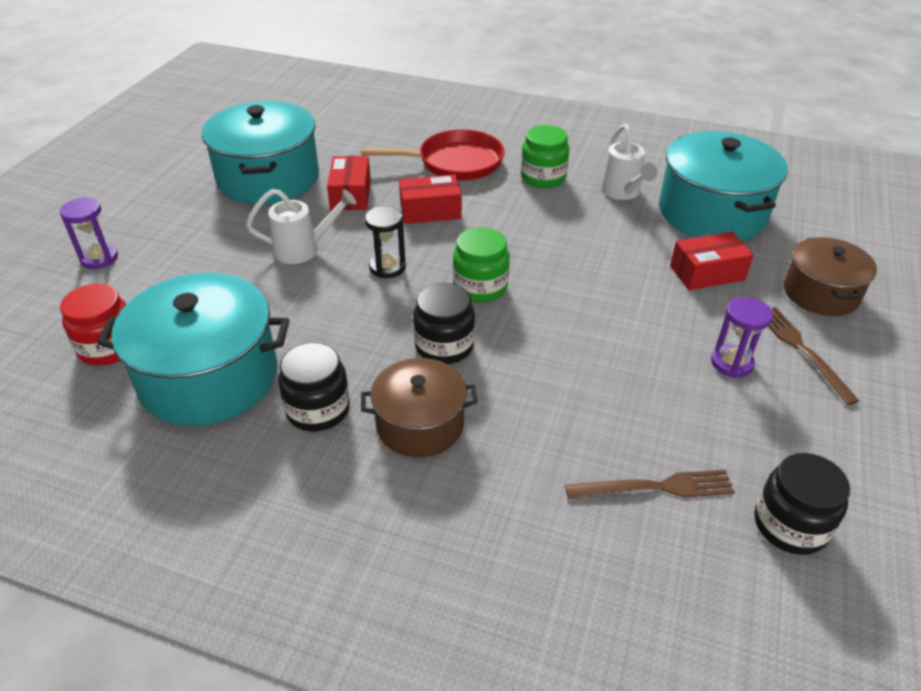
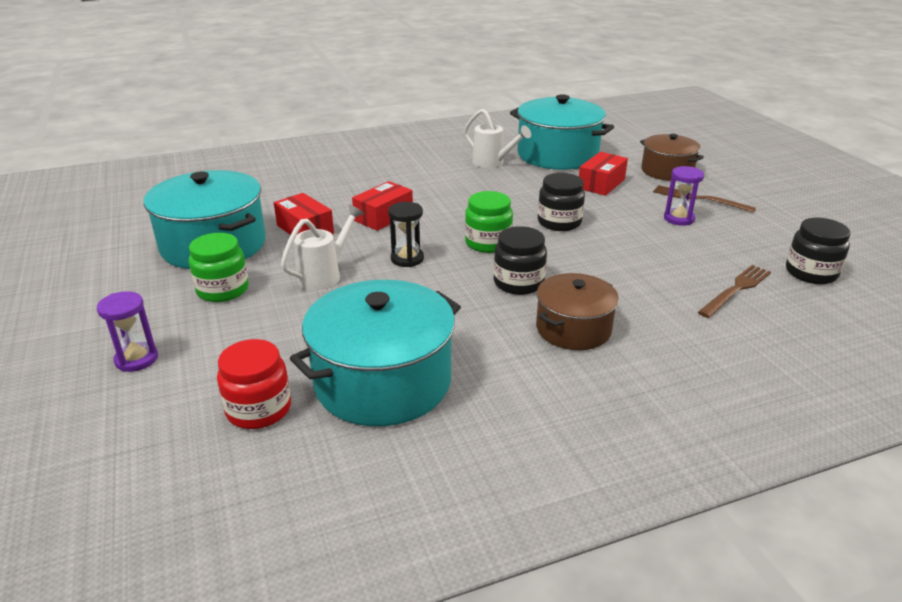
camera: 40 degrees left, 10 degrees down
(318, 409) = (496, 356): black jar -> black jar (559, 222)
(455, 163) = (355, 184): red pan -> none
(543, 177) = (430, 172): green jar -> green jar (223, 290)

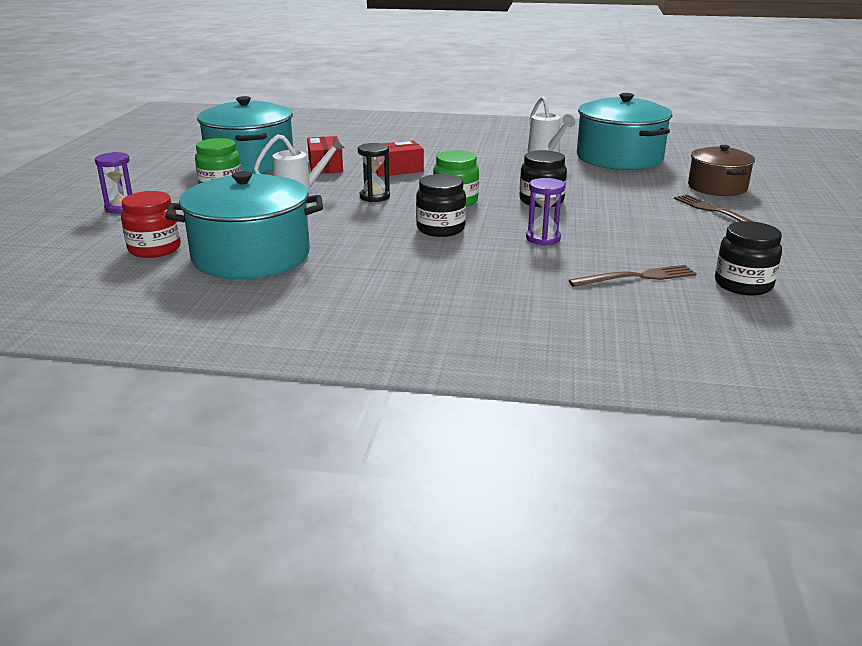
camera: 30 degrees right, 5 degrees down
(573, 329) = (440, 264): brown pot -> none
(601, 184) = (629, 184): red box -> none
(679, 219) = (667, 221): purple hourglass -> purple hourglass (543, 238)

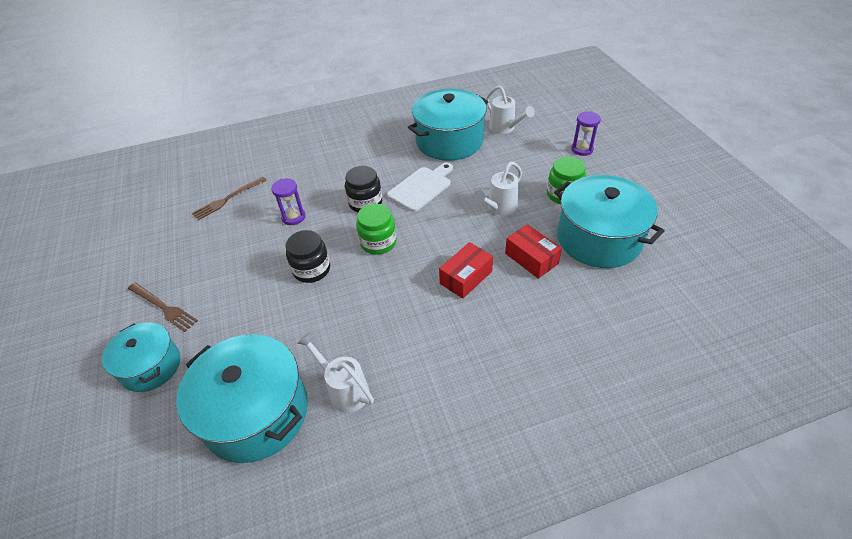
camera: 155 degrees right, 20 degrees up
(154, 249) = (505, 128): red jar -> white watering can
(356, 225) = (421, 187): none -> white cutting board
(374, 197) = (441, 224): black hourglass -> none
(717, 187) = (151, 366): brown pot -> turquoise pot
(743, 285) = (165, 214): black jar -> none

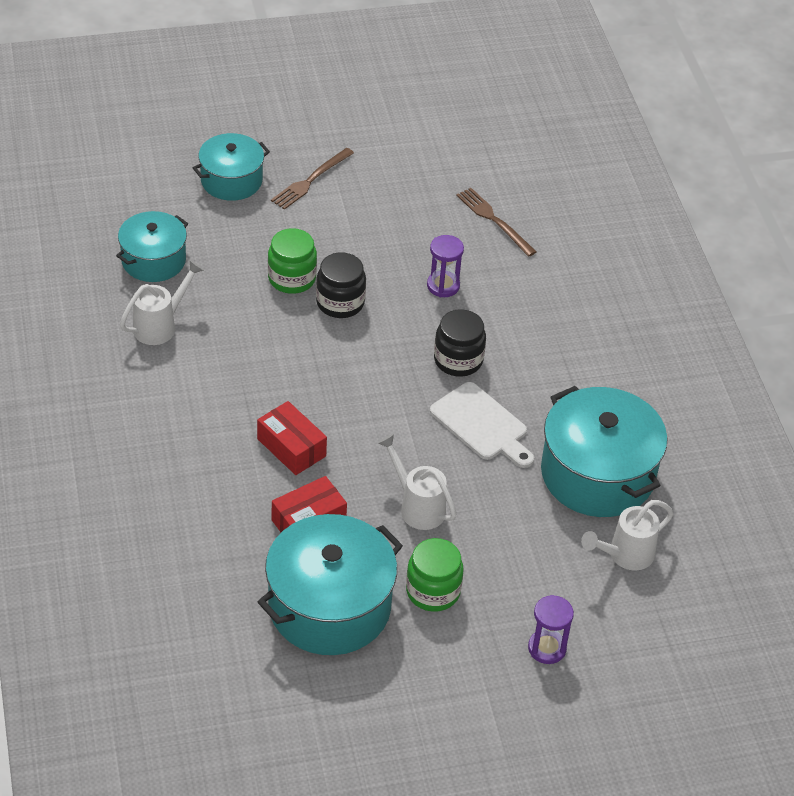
camera: 90 degrees right, 0 degrees up
(256, 412) = (153, 260): turquoise pot -> turquoise pot, size x0.61
(378, 242) = (374, 368): green jar -> green jar (292, 278)

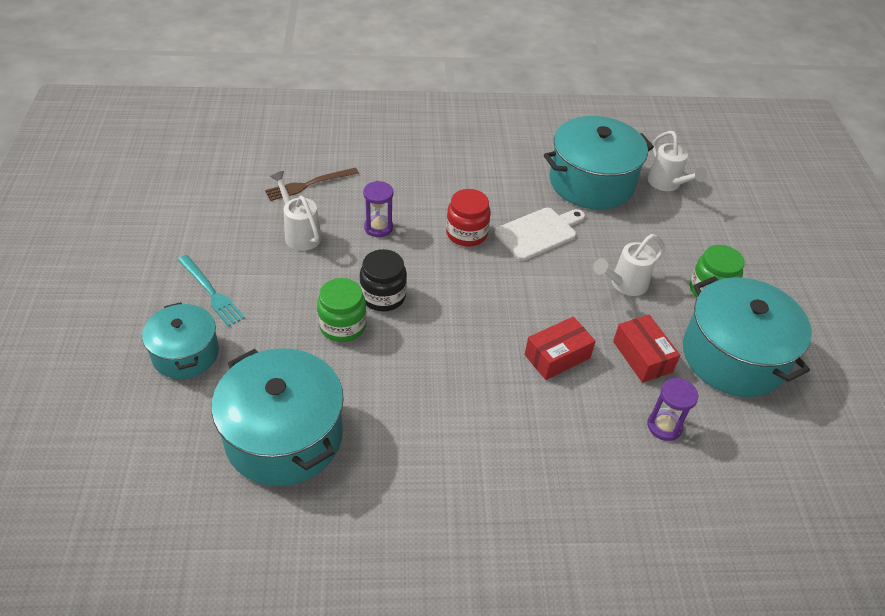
camera: 80 degrees left, 0 degrees up
(153, 260) = (284, 436): turquoise pot -> turquoise pot, size x1.65
(160, 326) = (383, 441): white watering can -> white watering can (300, 233)
(310, 180) = (211, 292): brown fork -> turquoise fork
(458, 360) = (466, 233): black jar -> red jar
(547, 648) = (755, 238): purple hourglass -> purple hourglass (664, 426)

